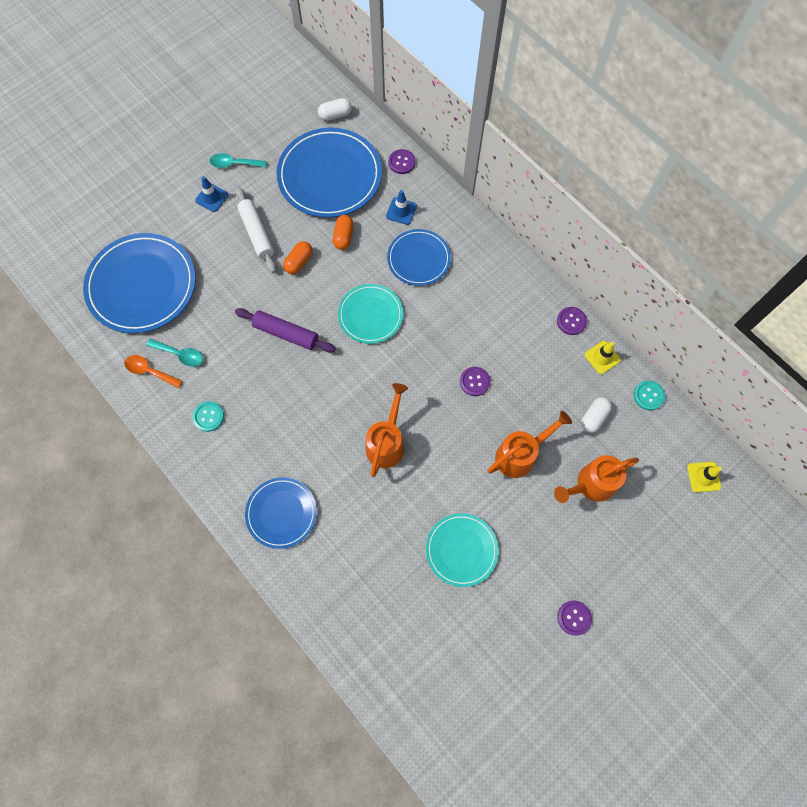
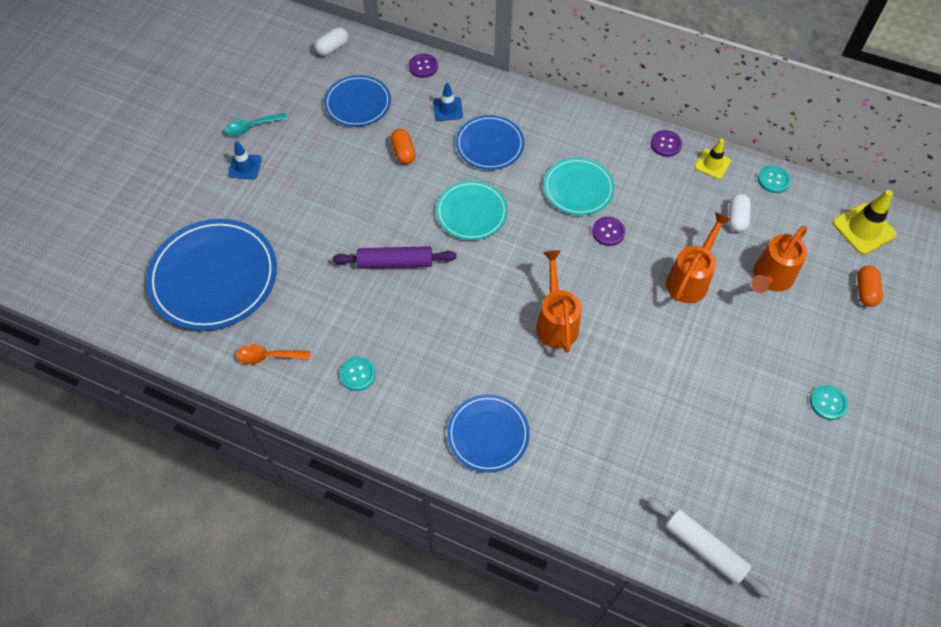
camera: 25 degrees left, 10 degrees down
(180, 354) = (293, 327): turquoise spoon -> none
(257, 233) = (312, 182): white rolling pin -> white rolling pin (704, 548)
(299, 262) = (371, 192): orange capsule -> orange capsule (865, 291)
(329, 176) = (358, 103): blue plate -> blue plate, size x0.58
(461, 550) = (687, 389): turquoise plate -> turquoise plate (578, 188)
(574, 618) = (828, 403): purple button -> turquoise button
(703, 477) = (863, 229): yellow traffic cone -> yellow traffic cone, size x1.57

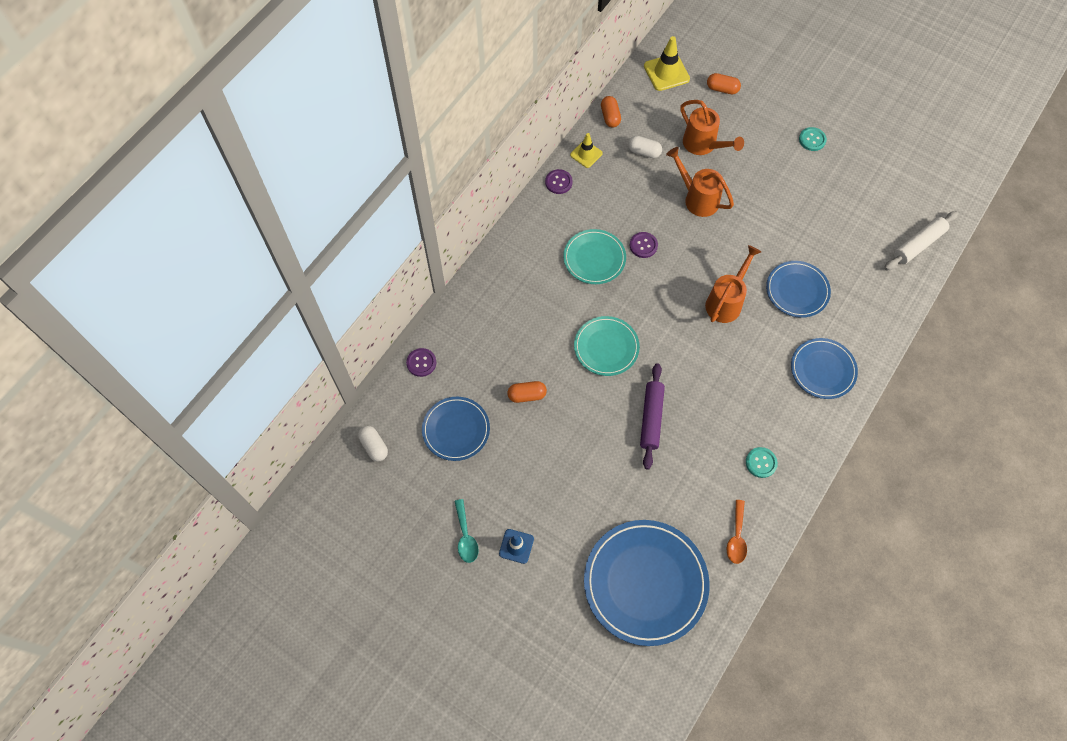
camera: 80 degrees left, 5 degrees up
(448, 109) = (481, 348): blue traffic cone -> none
(489, 145) = (532, 320): blue plate -> blue plate (797, 290)
(556, 322) = (726, 302): orange watering can -> orange watering can turned 120 degrees clockwise
(773, 180) = (610, 117): turquoise button -> orange capsule

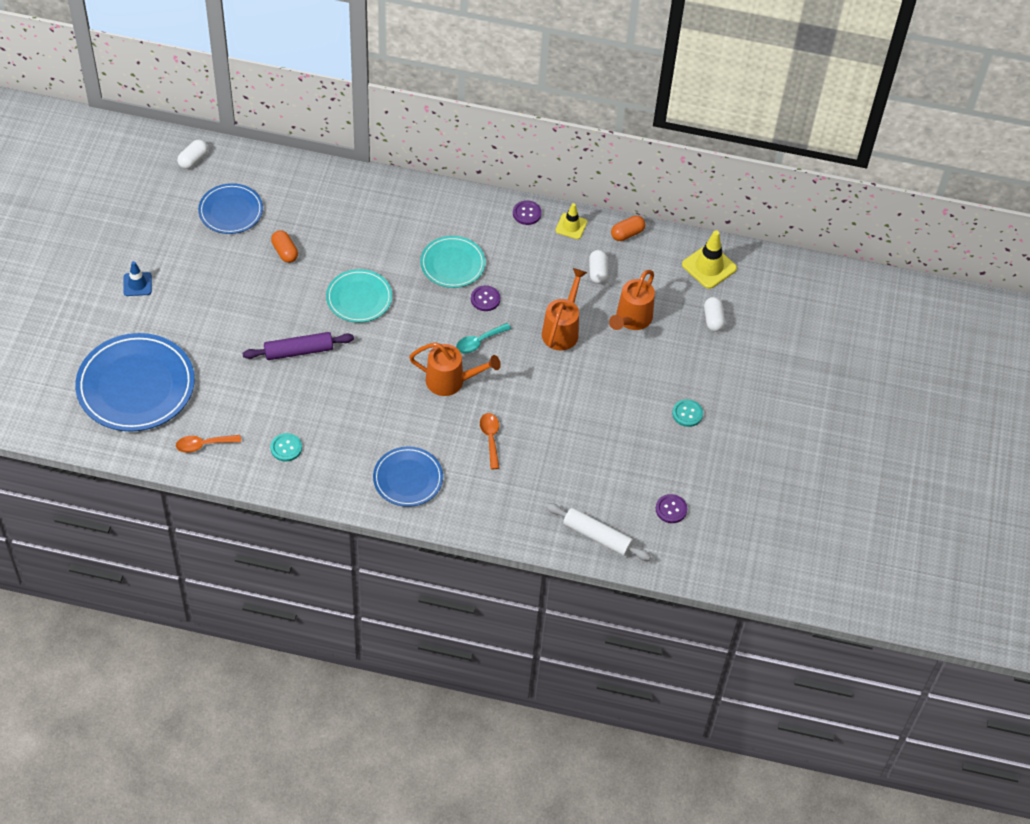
camera: 65 degrees right, 10 degrees down
(421, 363) = (286, 167): purple button -> purple button (671, 509)
(465, 536) = (134, 246): turquoise spoon -> turquoise spoon (479, 342)
(722, 89) = (713, 319): orange capsule -> white capsule
(797, 290) = (490, 438): blue plate -> orange spoon

